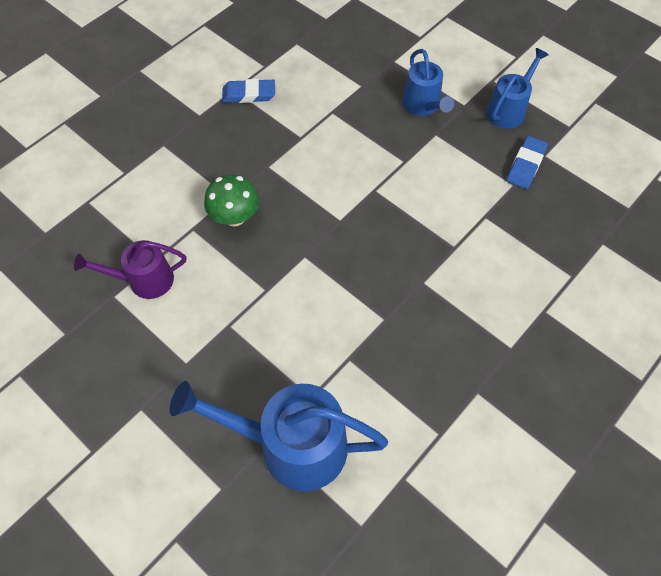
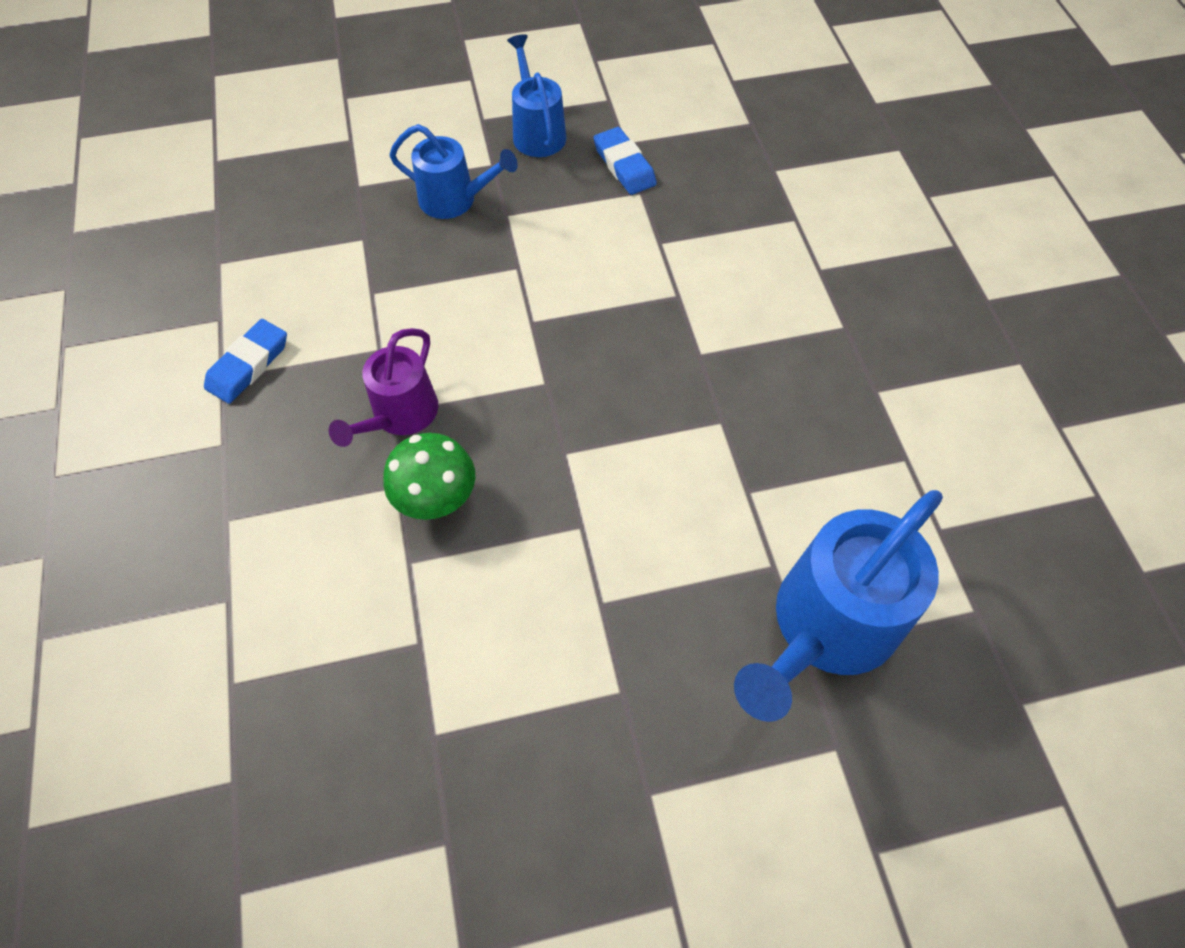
camera: 55 degrees left, 0 degrees up
(144, 280) = (443, 675): purple watering can -> purple watering can (400, 416)

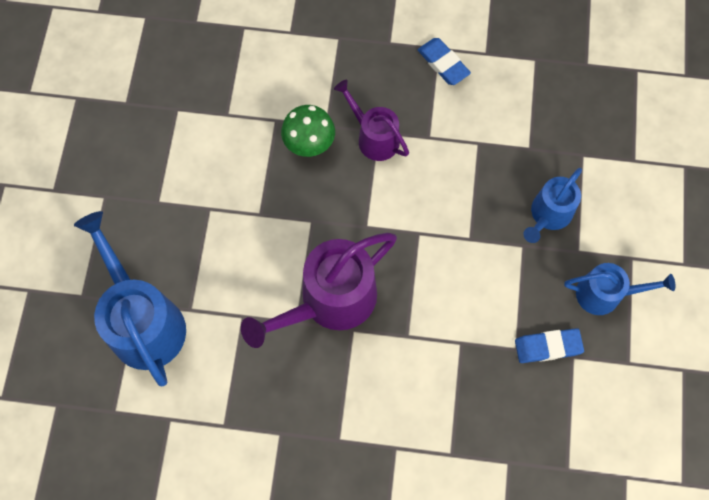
camera: 110 degrees right, 10 degrees up
(674, 392) = (329, 301): none -> purple watering can

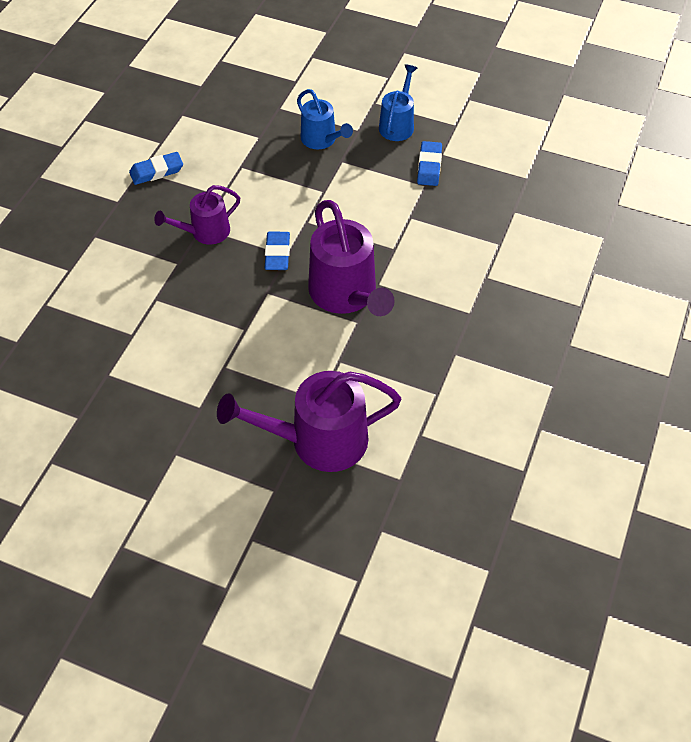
camera: 75 degrees left, 15 degrees down
(143, 321) = (318, 440): blue watering can -> purple watering can
(309, 143) = (190, 278): green mushroom -> none
(365, 216) = (277, 253): none -> blue eraser

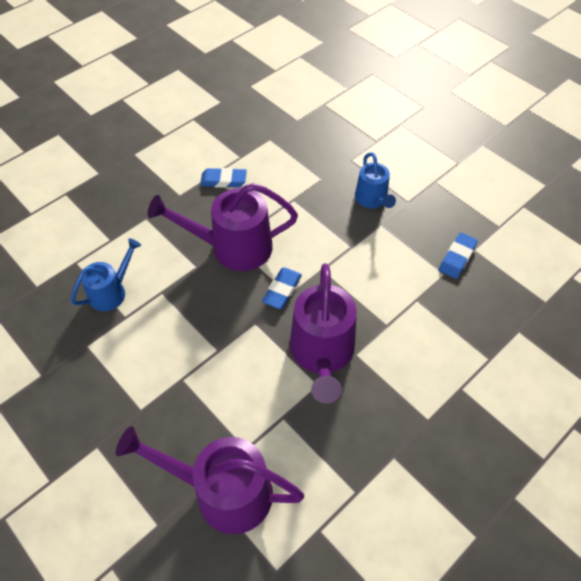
camera: 25 degrees right, 0 degrees up
(205, 232) = (233, 247): purple watering can -> purple watering can, size x1.71
(397, 124) = (446, 208): blue watering can -> blue watering can (111, 291)

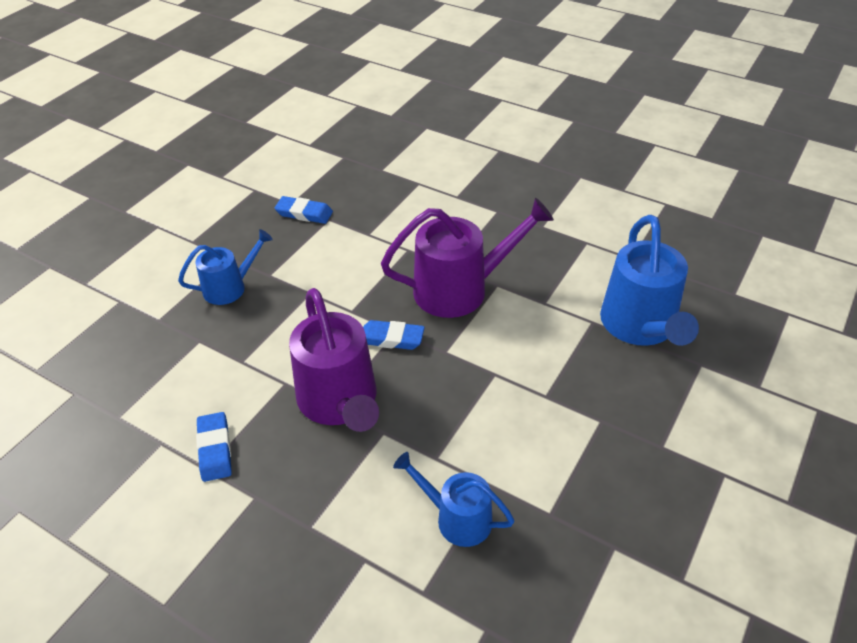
camera: 105 degrees left, 10 degrees down
(223, 491) = (641, 327): purple watering can -> blue watering can

